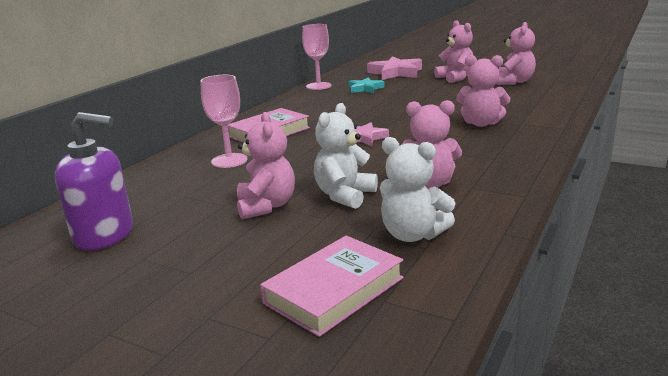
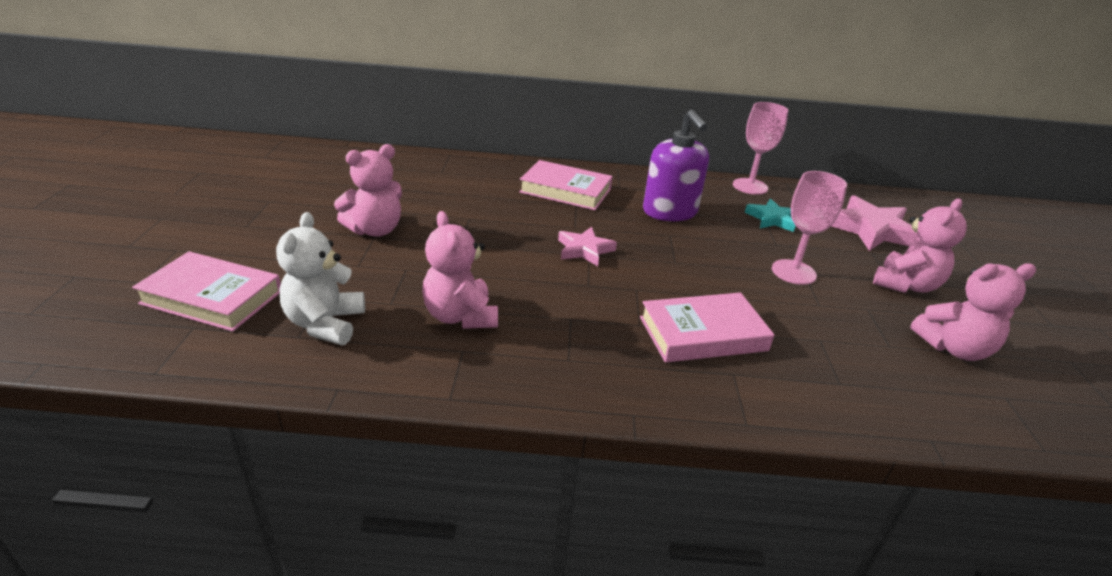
camera: 60 degrees right, 10 degrees up
(105, 235) = (307, 176): purple soap dispenser -> purple soap dispenser (670, 212)
(229, 160) = (476, 188): pink goblet -> pink goblet (793, 272)
(344, 195) = (412, 267): white teddy bear -> none
(481, 123) = (703, 334): pink teddy bear -> pink book

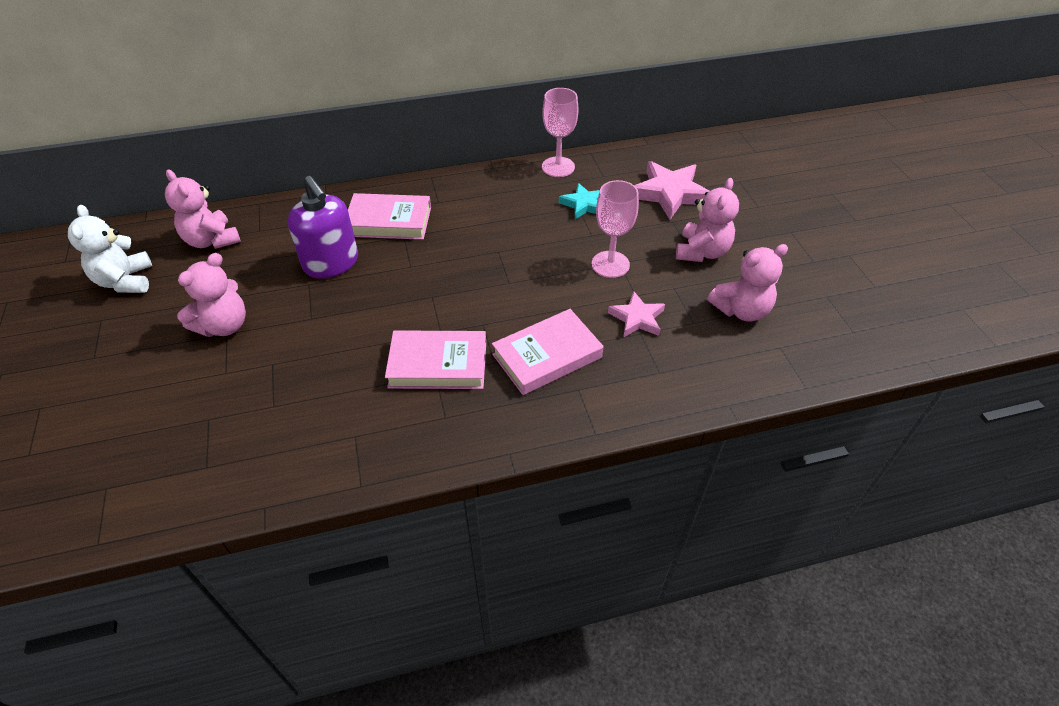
camera: 15 degrees left, 15 degrees up
(212, 297) = (106, 451): pink book -> pink book (438, 364)
(325, 324) = (224, 446): white teddy bear -> white teddy bear (125, 281)
(460, 316) = (340, 401): pink teddy bear -> pink teddy bear (212, 240)
(584, 250) = (426, 292): pink star -> pink star (637, 318)
(670, 212) = (492, 222): purple soap dispenser -> purple soap dispenser (331, 263)

